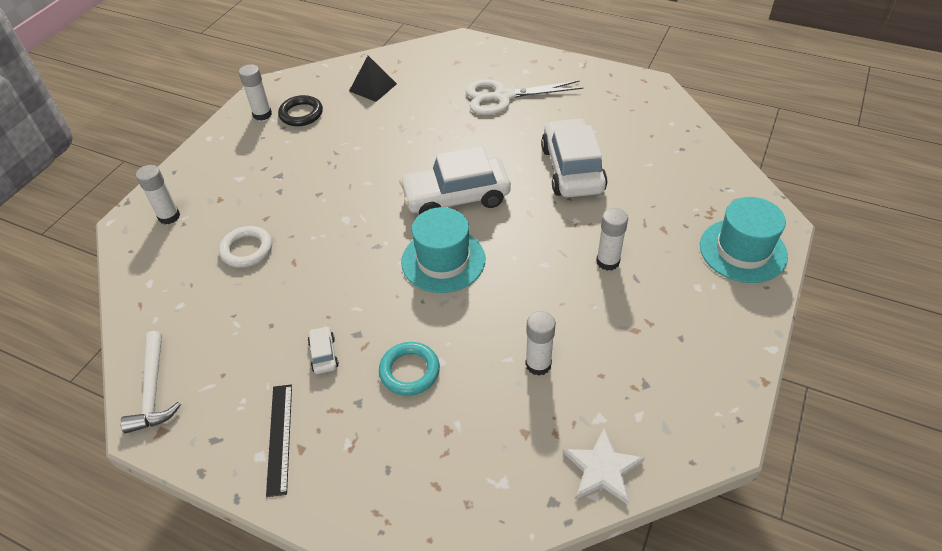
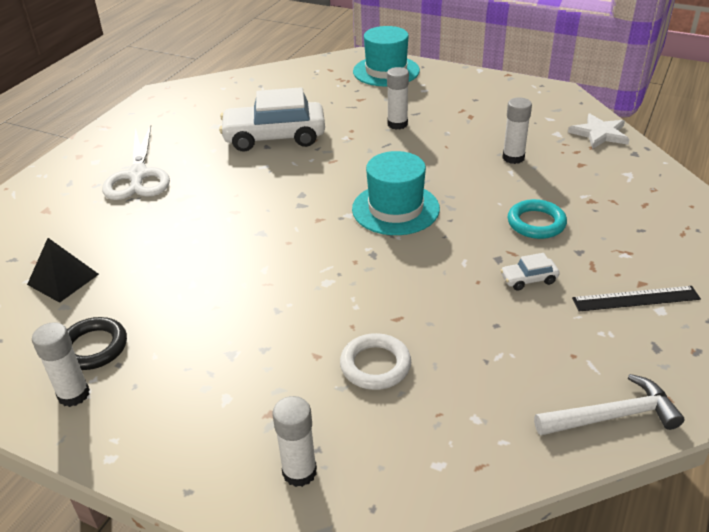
camera: 90 degrees left, 10 degrees down
(456, 197) = (303, 203): white car -> none

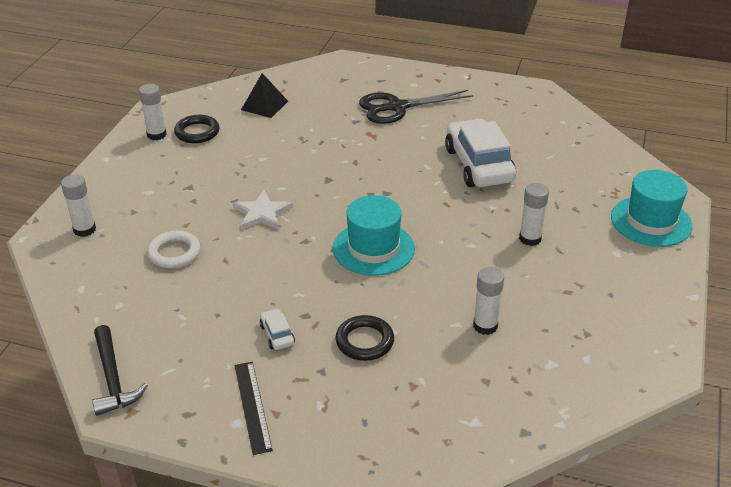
camera: 80 degrees right, 0 degrees up
(138, 176) = (397, 107): white scissors -> black scissors
(536, 223) = (364, 341): turquoise ring -> black ring
(599, 133) = (563, 402): white star -> white star (262, 213)
(612, 416) = (113, 379): white hammer -> black hammer

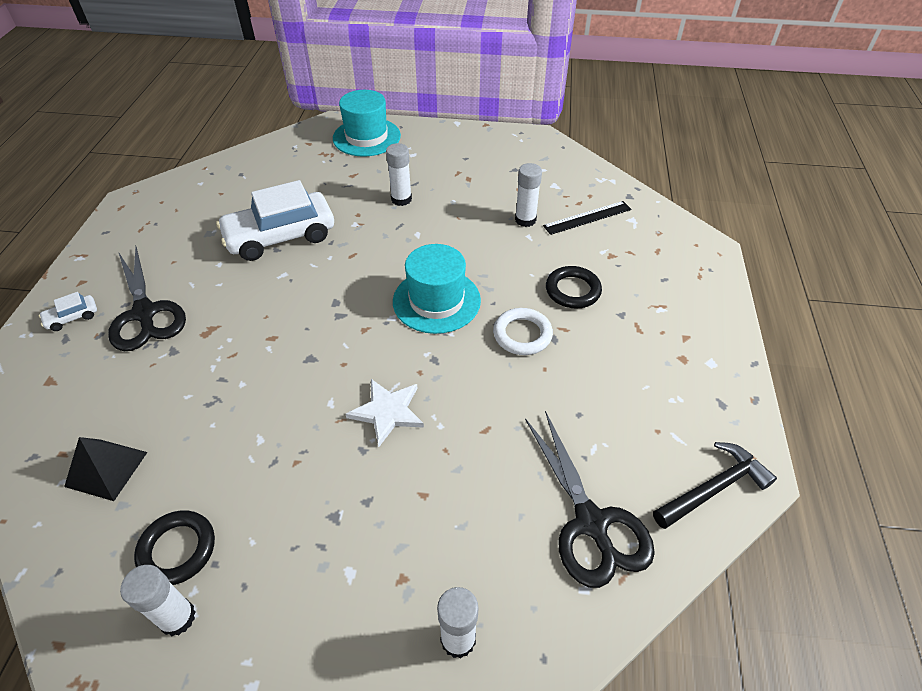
camera: 100 degrees left, 10 degrees up
(123, 301) = (591, 523): none -> black scissors
(174, 253) = (485, 491): white ring -> white ring (522, 334)
(252, 406) = (687, 355): black ruler -> black ruler (587, 218)
(277, 334) = (589, 355): white car -> white car (72, 317)

